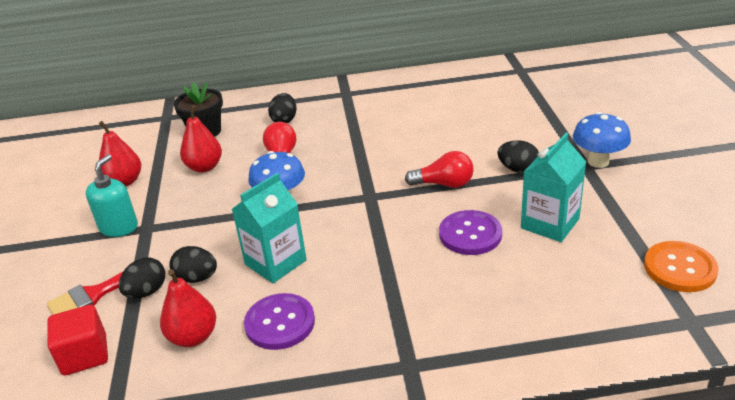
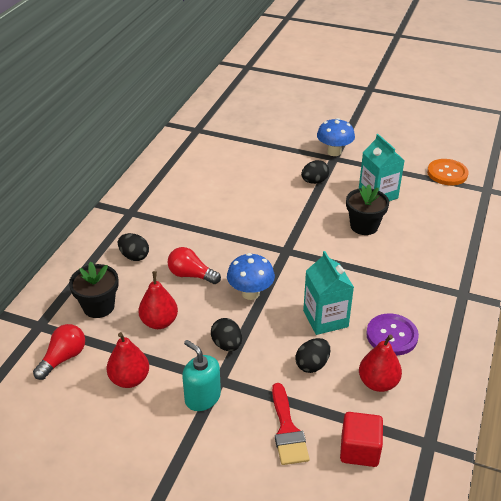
camera: 65 degrees left, 5 degrees up
(147, 292) = (308, 397): black egg -> black egg (227, 345)
(444, 184) = (302, 215): red light bulb -> red light bulb (63, 358)
(470, 234) = (364, 226): purple button -> black flower pot

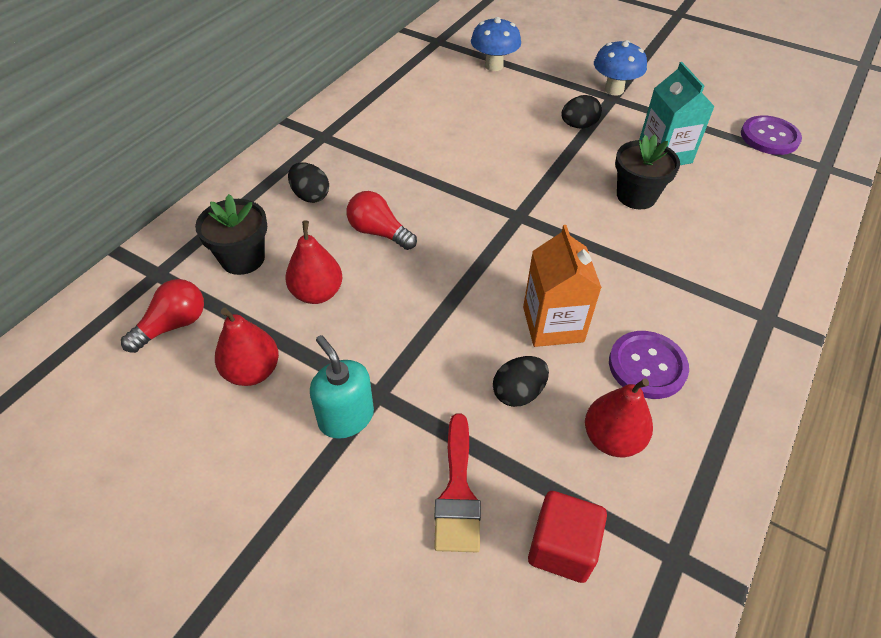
camera: 10 degrees right, 10 degrees up
(227, 345) = (402, 341): black egg -> none
(250, 293) = (454, 270): blue mushroom -> blue mushroom (494, 66)
(325, 319) = (553, 324): turquoise carton -> orange carton
(447, 173) = (769, 137): orange button -> purple button

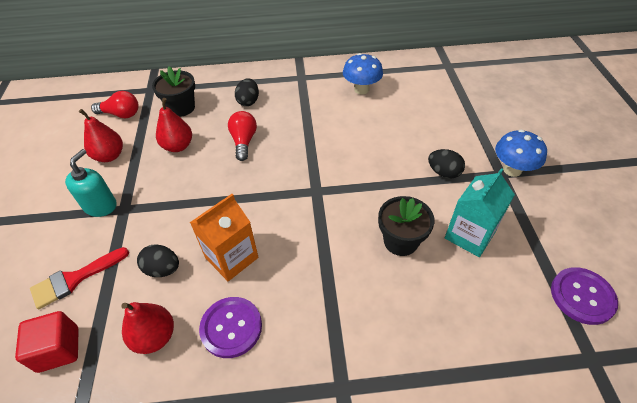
camera: 55 degrees right, 0 degrees up
(494, 66) = (455, 101): blue mushroom -> blue mushroom (361, 89)

